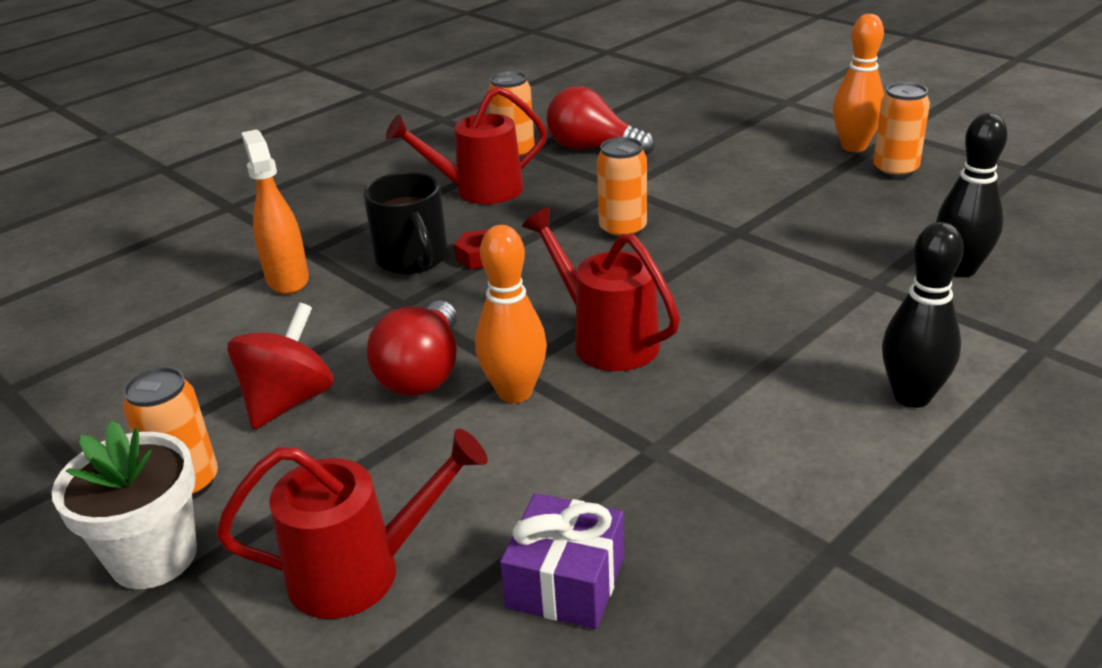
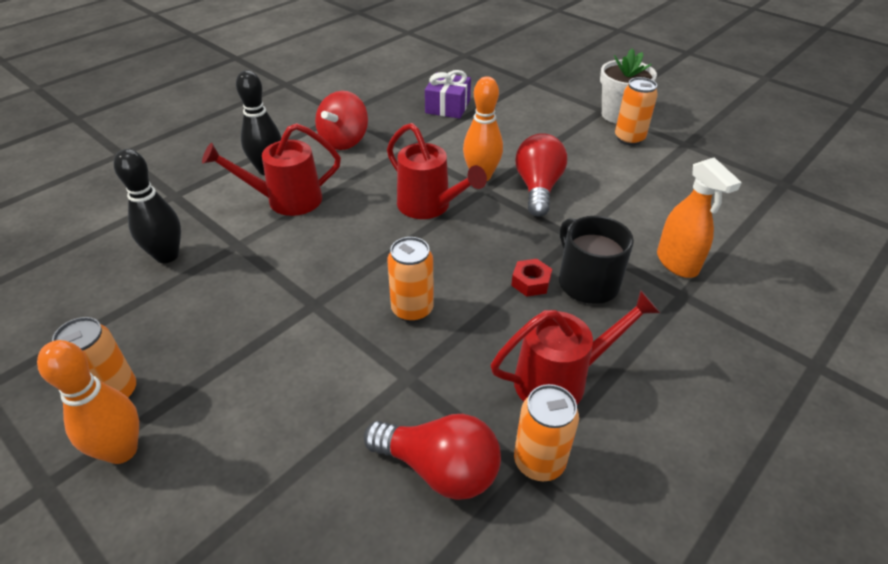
camera: 175 degrees right, 10 degrees up
(288, 401) = (608, 174): red spinning top -> red spinning top (344, 141)
(362, 571) = (529, 110): red watering can -> red watering can (285, 200)

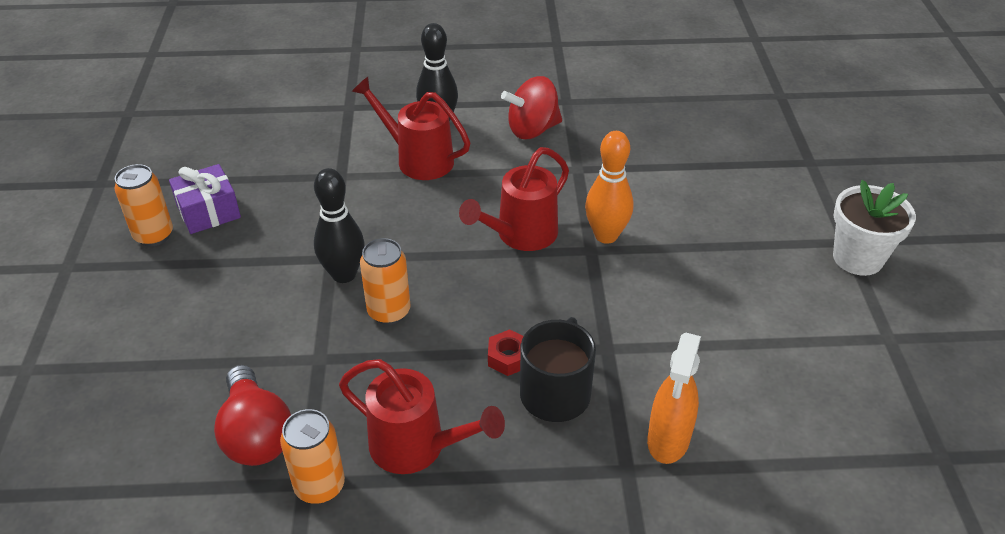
camera: 45 degrees right, 0 degrees up
(122, 450) = (119, 275): orange bowling pin -> none
(167, 256) = (288, 155): black bowling pin -> black bowling pin (344, 274)
(429, 207) = (520, 235): red watering can -> red watering can turned 45 degrees clockwise
(447, 107) = (676, 146): purple gift -> purple gift (208, 211)
(538, 188) = (642, 280): red light bulb -> none
(629, 139) = (825, 291): orange can -> none

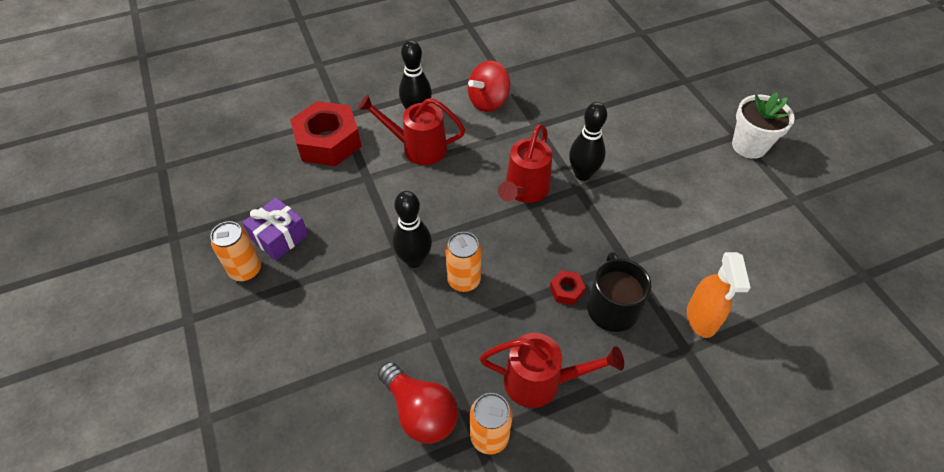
camera: 20 degrees left, 10 degrees up
(319, 129) = (328, 142): none -> red nut
(606, 235) = (582, 174): orange bowling pin -> black bowling pin

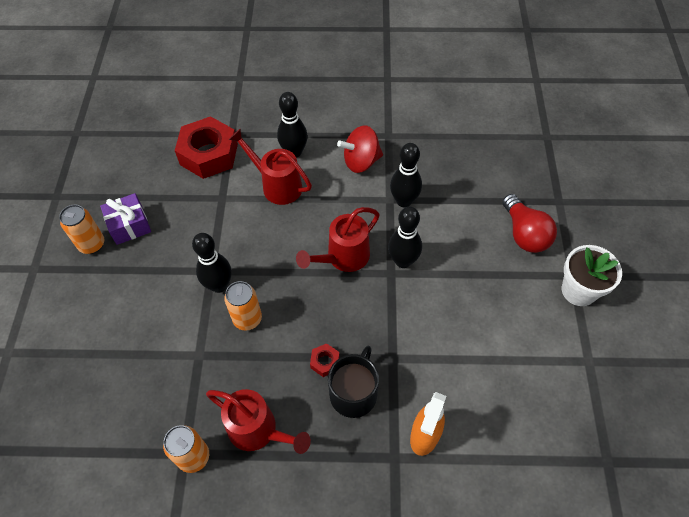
camera: 25 degrees right, 5 degrees up
(420, 411) = (155, 413): red light bulb -> red light bulb (524, 234)
(550, 123) = (404, 201): none -> black bowling pin

